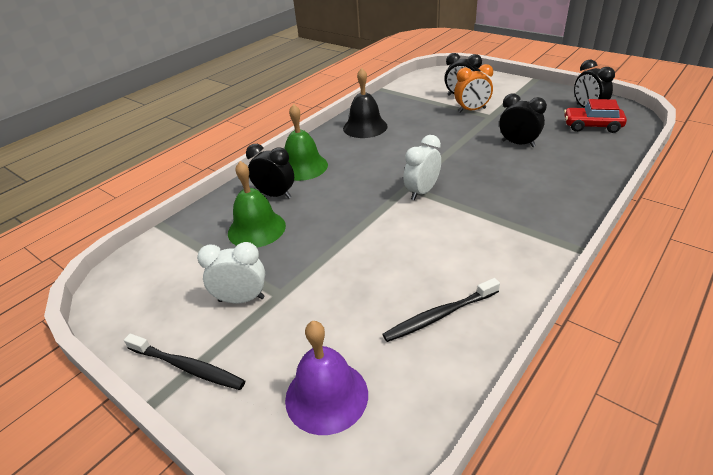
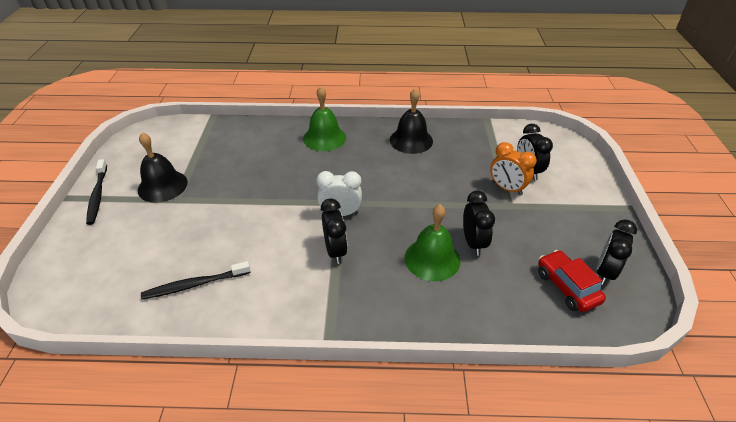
camera: 50 degrees right, 5 degrees up
(241, 299) = (162, 186): white clock -> black bell
(256, 229) = (235, 155): green bell -> green bell (432, 259)
(275, 195) = (279, 143): black clock -> black clock (335, 251)
(326, 396) = (98, 262): purple bell -> none
(439, 315) = (194, 284): black toothbrush -> black toothbrush turned 45 degrees counterclockwise

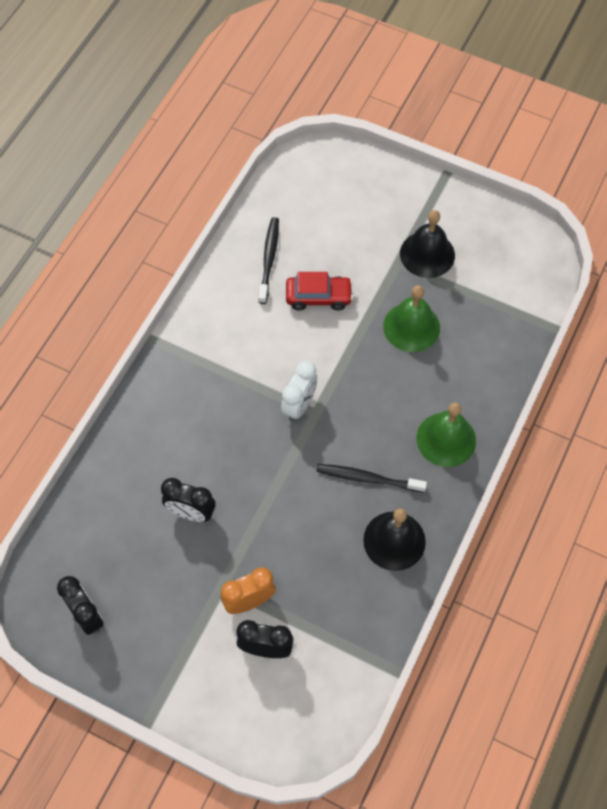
camera: 115 degrees right, 20 degrees up
(97, 196) = (437, 198): black toothbrush -> black toothbrush (367, 478)
(335, 251) = (249, 381): black clock -> none
(432, 259) = (192, 462): green bell -> green bell (411, 327)
(567, 287) = (92, 564): red car -> red car (318, 297)

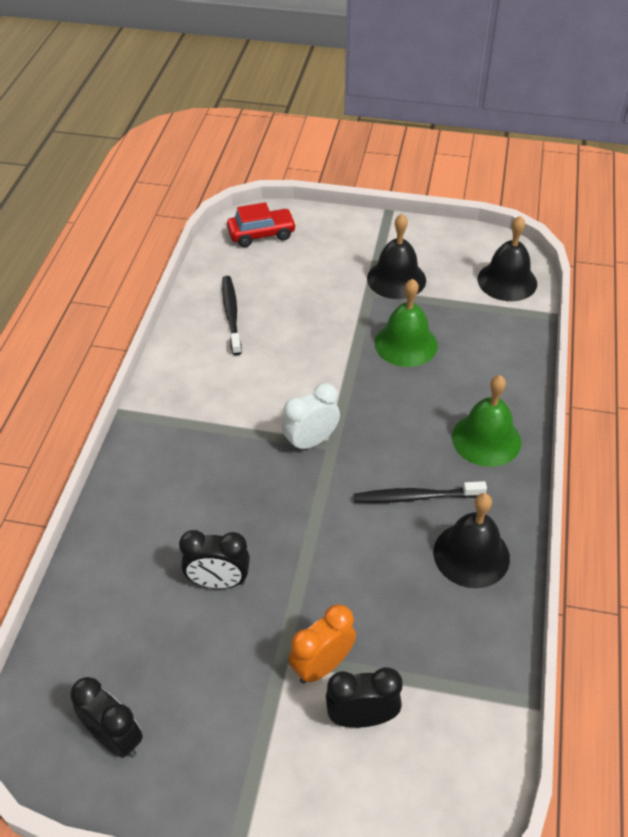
camera: 15 degrees left, 15 degrees down
(299, 405) = (311, 441): white clock -> white clock turned 135 degrees counterclockwise
(318, 297) = (296, 337): red car -> red car (261, 234)
(528, 280) = (507, 281): none -> black bell

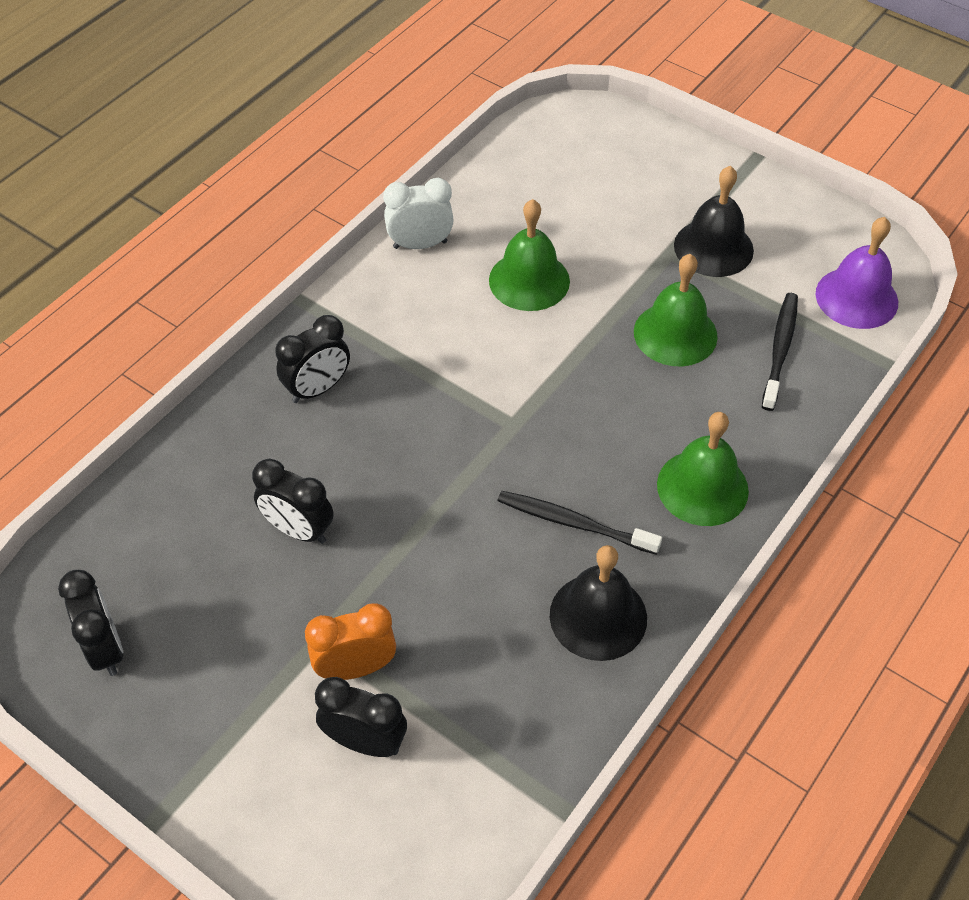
camera: 25 degrees right, 5 degrees up
(172, 473) = (317, 389): none -> black clock
(231, 314) = (488, 225): black toothbrush -> black toothbrush (780, 349)
(261, 234) = (580, 137): red car -> none
(284, 342) = (529, 280): none -> green bell
(311, 441) = (491, 411): white clock -> white clock (420, 244)
(507, 281) = (856, 297): black bell -> purple bell

